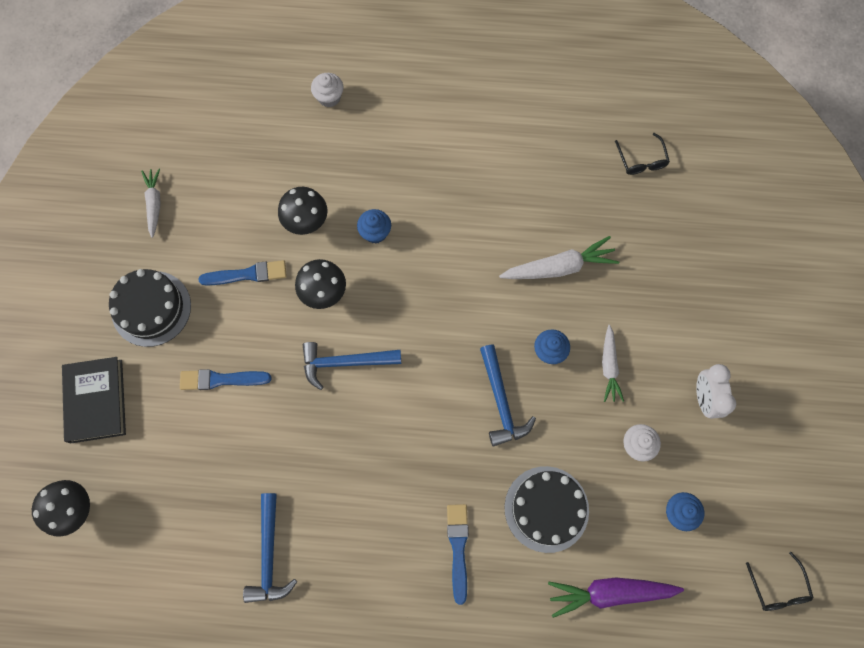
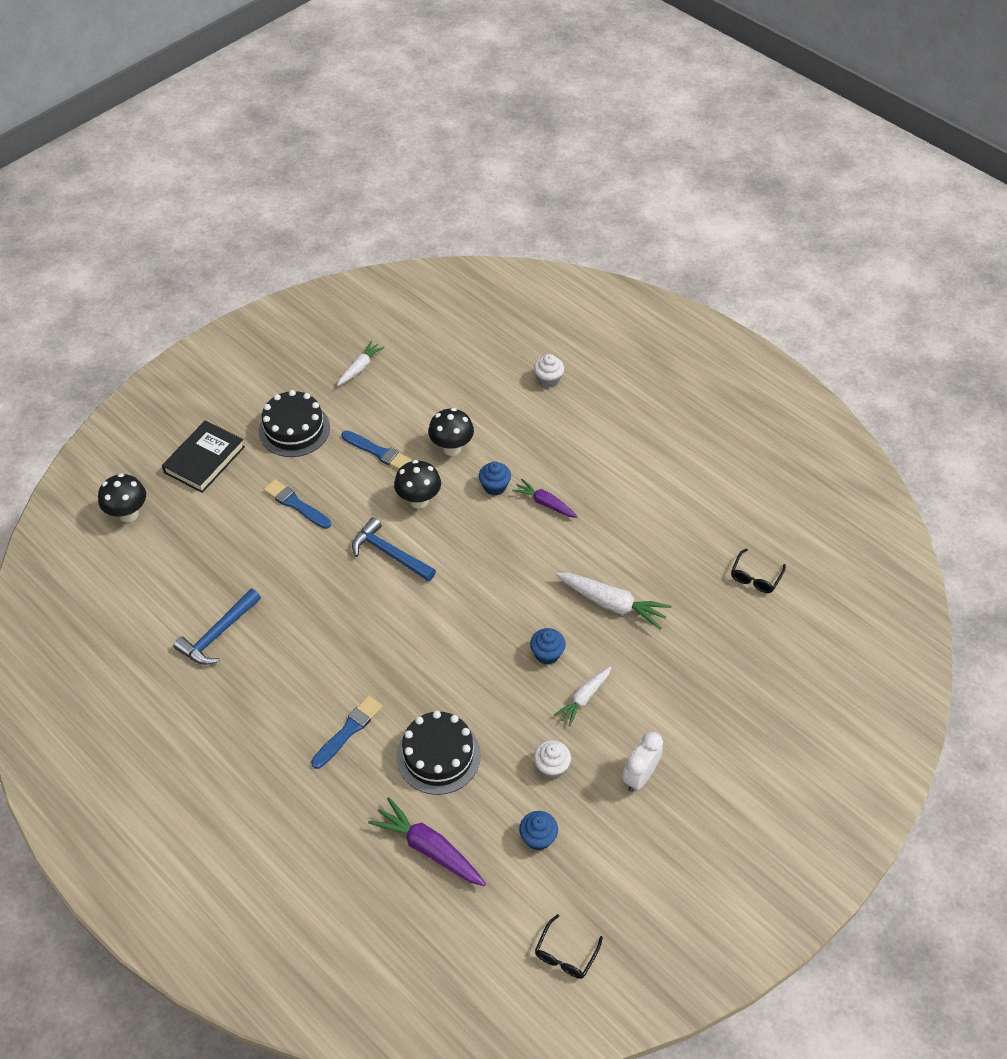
camera: 40 degrees right, 20 degrees down
(429, 217) = (545, 503): none -> purple carrot
(501, 402) = (476, 660): blue hammer -> none

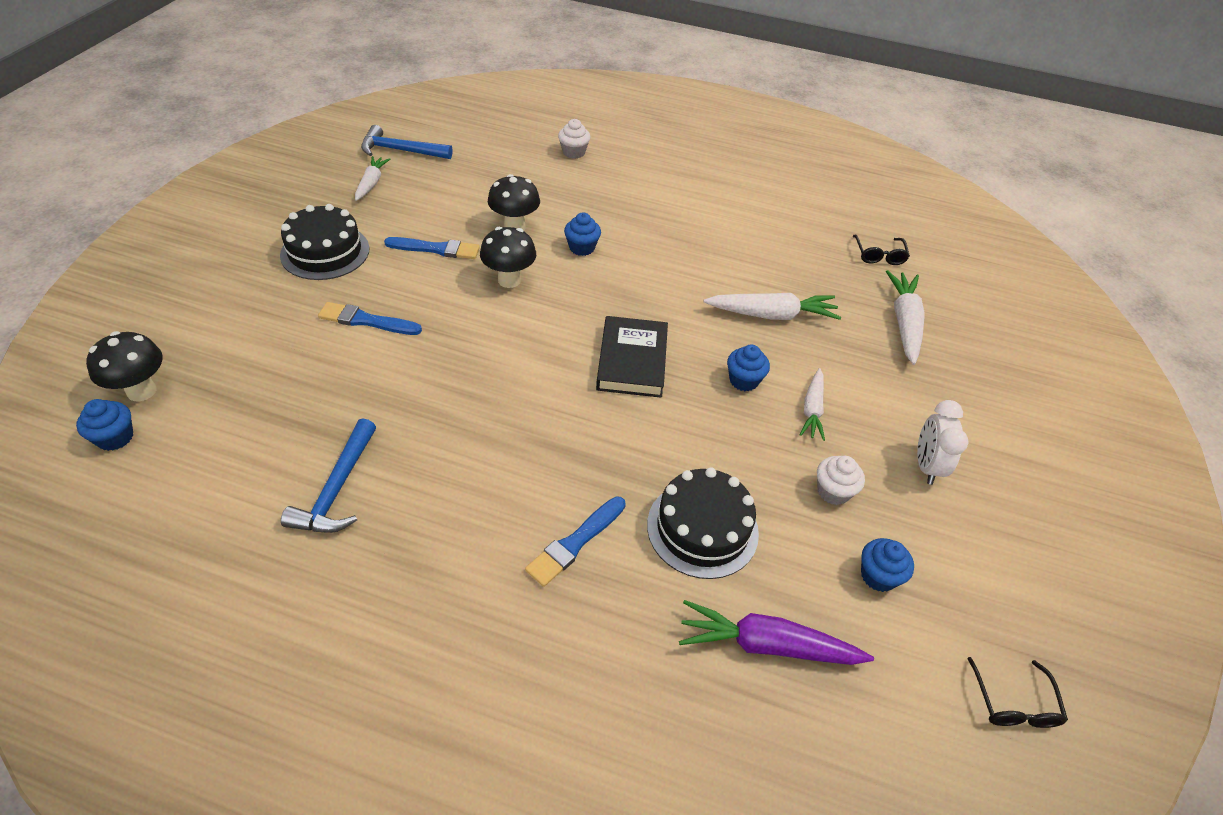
camera: 30 degrees left, 5 degrees down
(102, 545) = (115, 437): none -> blue cupcake
(204, 460) = (224, 307): black book -> black book (632, 361)
(348, 731) = (575, 542): blue brush -> blue brush turned 150 degrees counterclockwise
(390, 553) = (508, 337): blue hammer -> blue hammer (401, 150)
(545, 503) = (642, 248): purple carrot -> none
(723, 650) = (904, 322): none -> white carrot

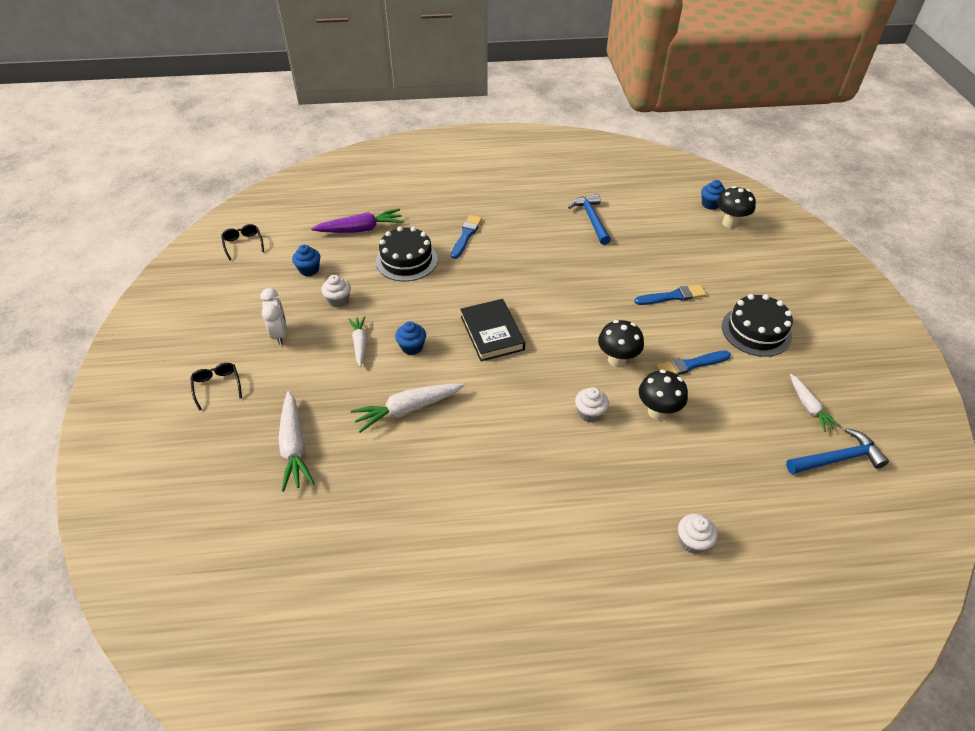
camera: 160 degrees right, 0 degrees up
(582, 248) = (589, 413): blue cupcake -> white cupcake
(879, 255) = (321, 525): black glasses -> black glasses (217, 386)

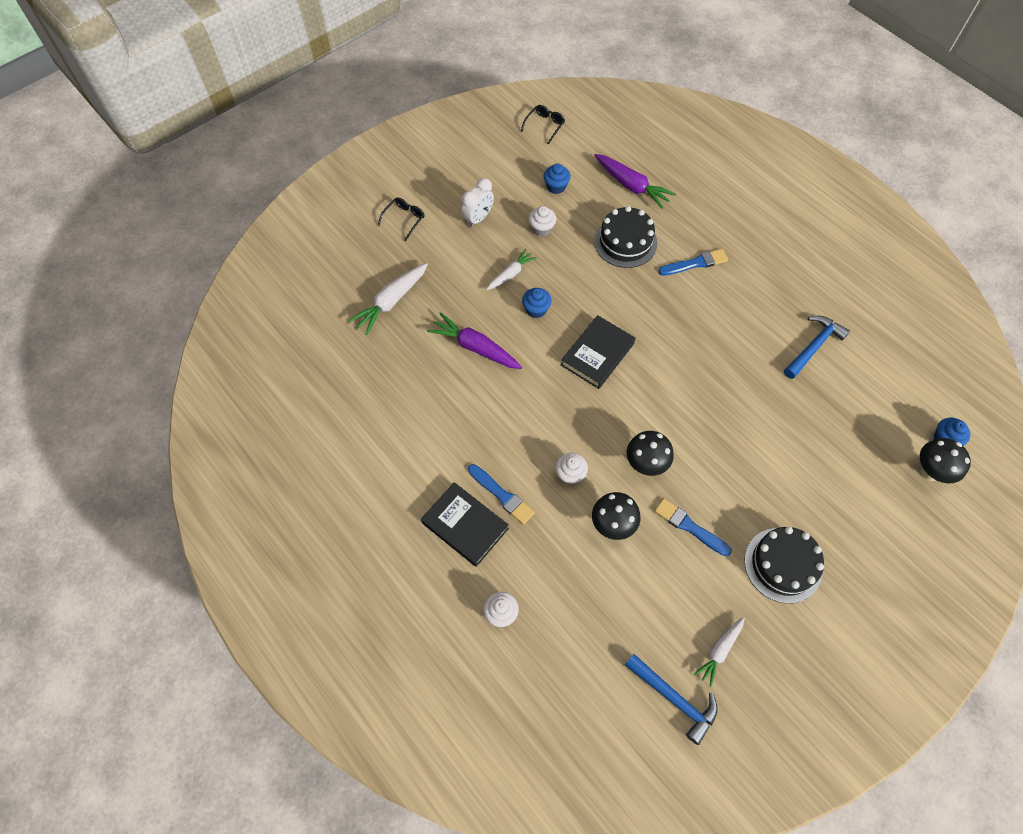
camera: 55 degrees right, 15 degrees up
(407, 409) = (475, 347): white carrot -> purple carrot
(584, 520) = (465, 525): none -> black book
(672, 296) = (766, 470): blue brush -> blue brush (501, 495)

